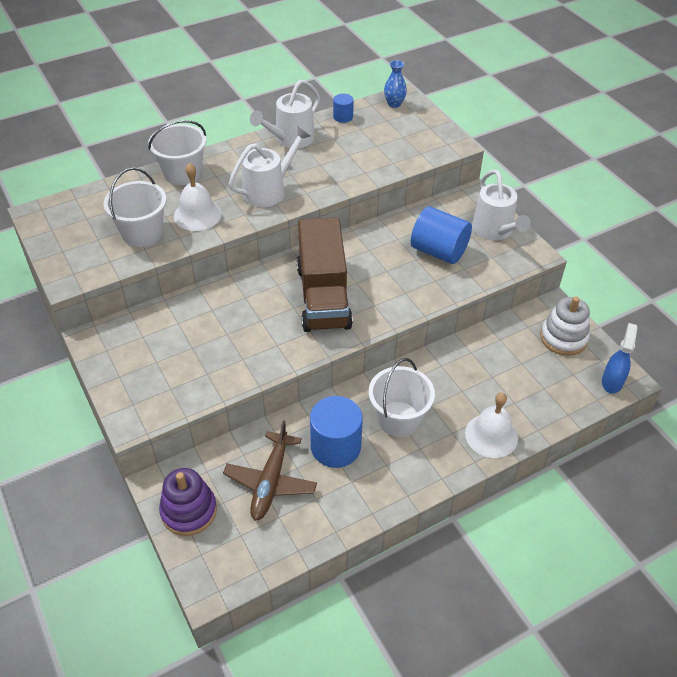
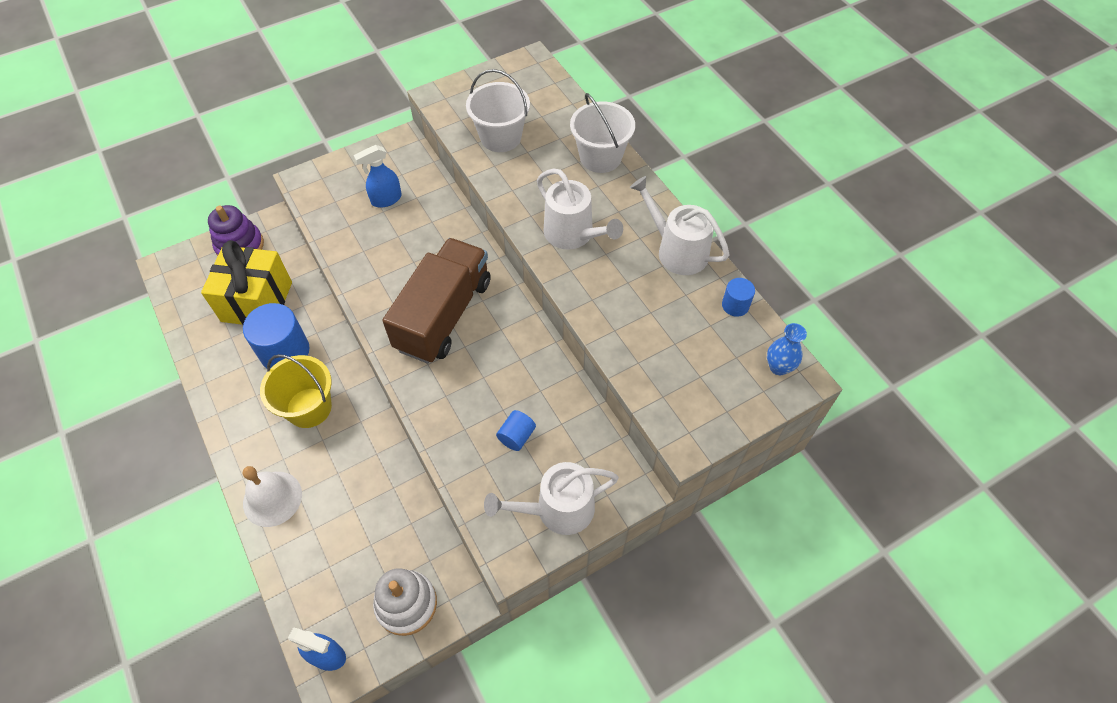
camera: 90 degrees right, 10 degrees up
(176, 346) = (386, 199): none -> blue spray bottle
(197, 214) = (529, 176): white bell -> none
(271, 481) = (257, 301): brown plane -> yellow gift
(323, 296) = (444, 315): brown truck -> brown truck turned 120 degrees clockwise
(398, 419) = (309, 407): white bucket -> yellow bucket
(439, 251) = (516, 436): blue cylinder -> blue cylinder, size x0.51

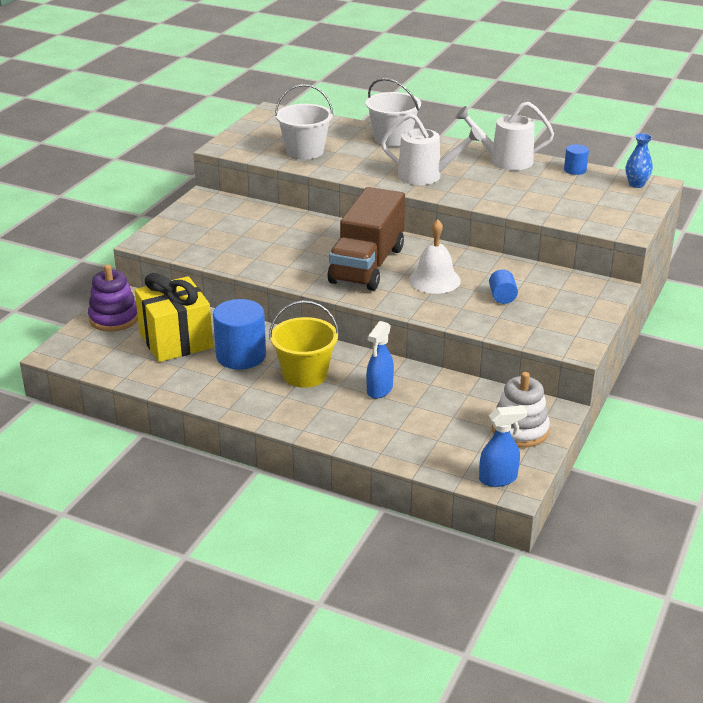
camera: 35 degrees left, 25 degrees down
(272, 498) = (343, 428): white bell -> white bell (434, 280)
(386, 199) = (235, 229): blue spray bottle -> blue spray bottle (379, 390)
(444, 315) = (367, 265): brown truck -> brown truck turned 150 degrees counterclockwise
(557, 509) = (576, 315): white watering can -> none

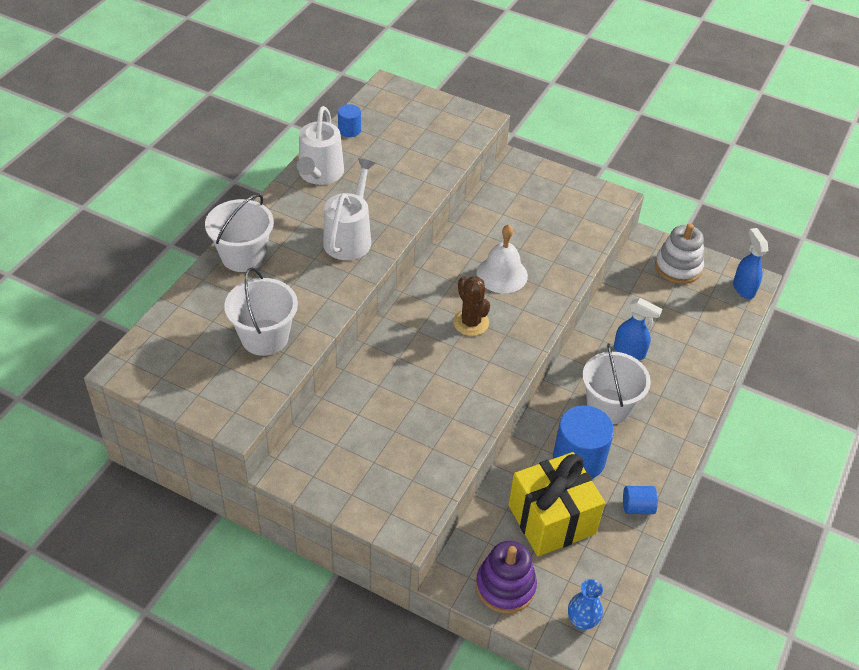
camera: 90 degrees left, 15 degrees up
(305, 374) = (608, 406): yellow bucket -> white bucket
(367, 265) = (471, 322): brown truck -> brown cactus
(502, 297) = (533, 232): blue cylinder -> blue cylinder (637, 507)
(636, 184) = (386, 97): blue vase -> blue vase (581, 621)

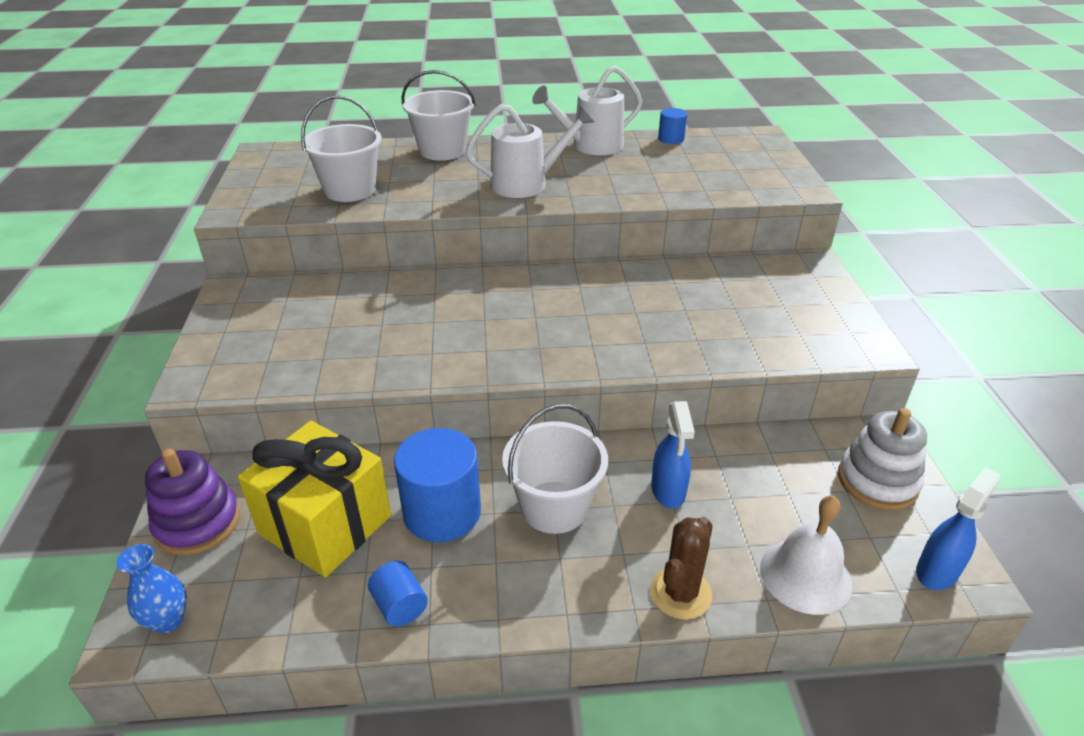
camera: 60 degrees right, 10 degrees down
(471, 322) = (531, 318): brown cactus -> brown cactus (680, 593)
(502, 274) = (628, 312): white bell -> white bell (805, 575)

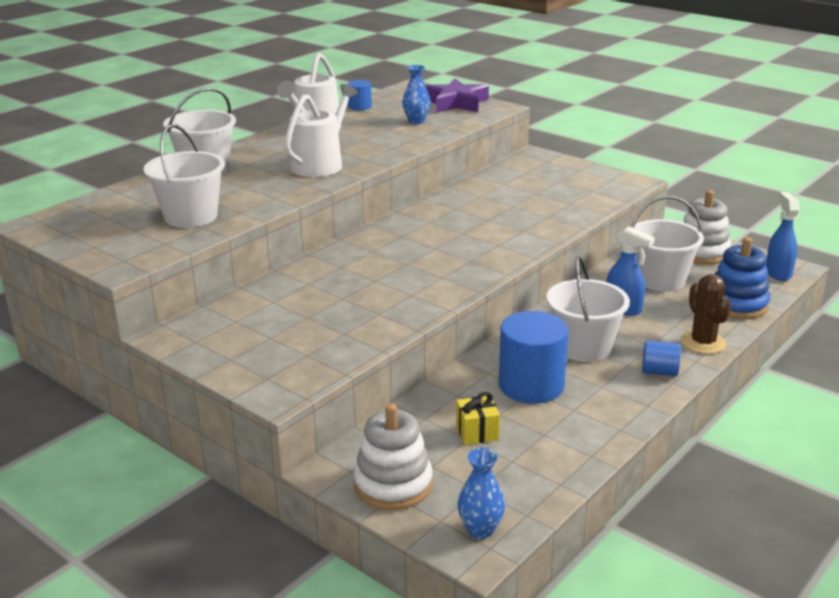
camera: 45 degrees left, 10 degrees down
(197, 523) = (393, 485): purple stacking toy -> white stacking toy
(325, 525) = (477, 432): yellow gift -> yellow gift, size x0.42
(400, 606) = (592, 433): blue cylinder -> blue cylinder (659, 372)
(691, 174) = (416, 121): none -> blue vase
(767, 484) = (660, 280): none -> white bucket
(769, 168) = (456, 103): none -> purple star
(805, 575) = (737, 304): white bell -> blue stacking toy

